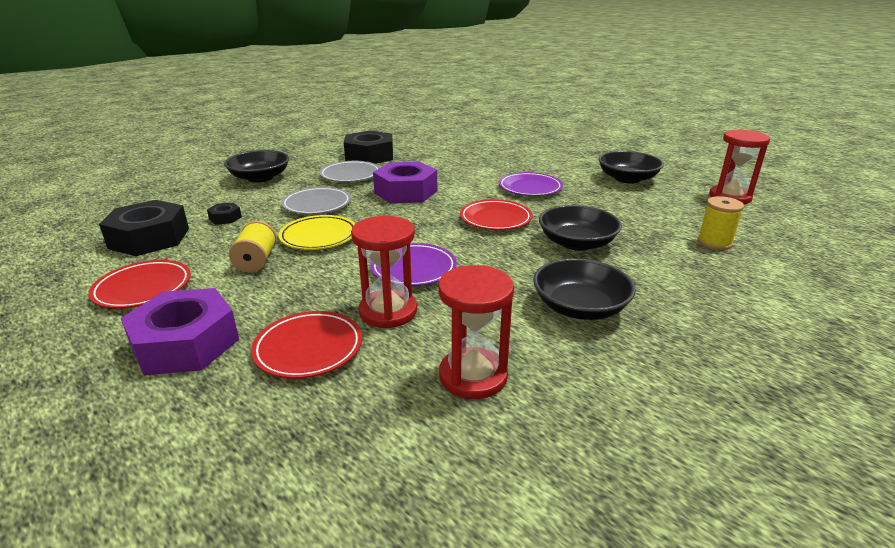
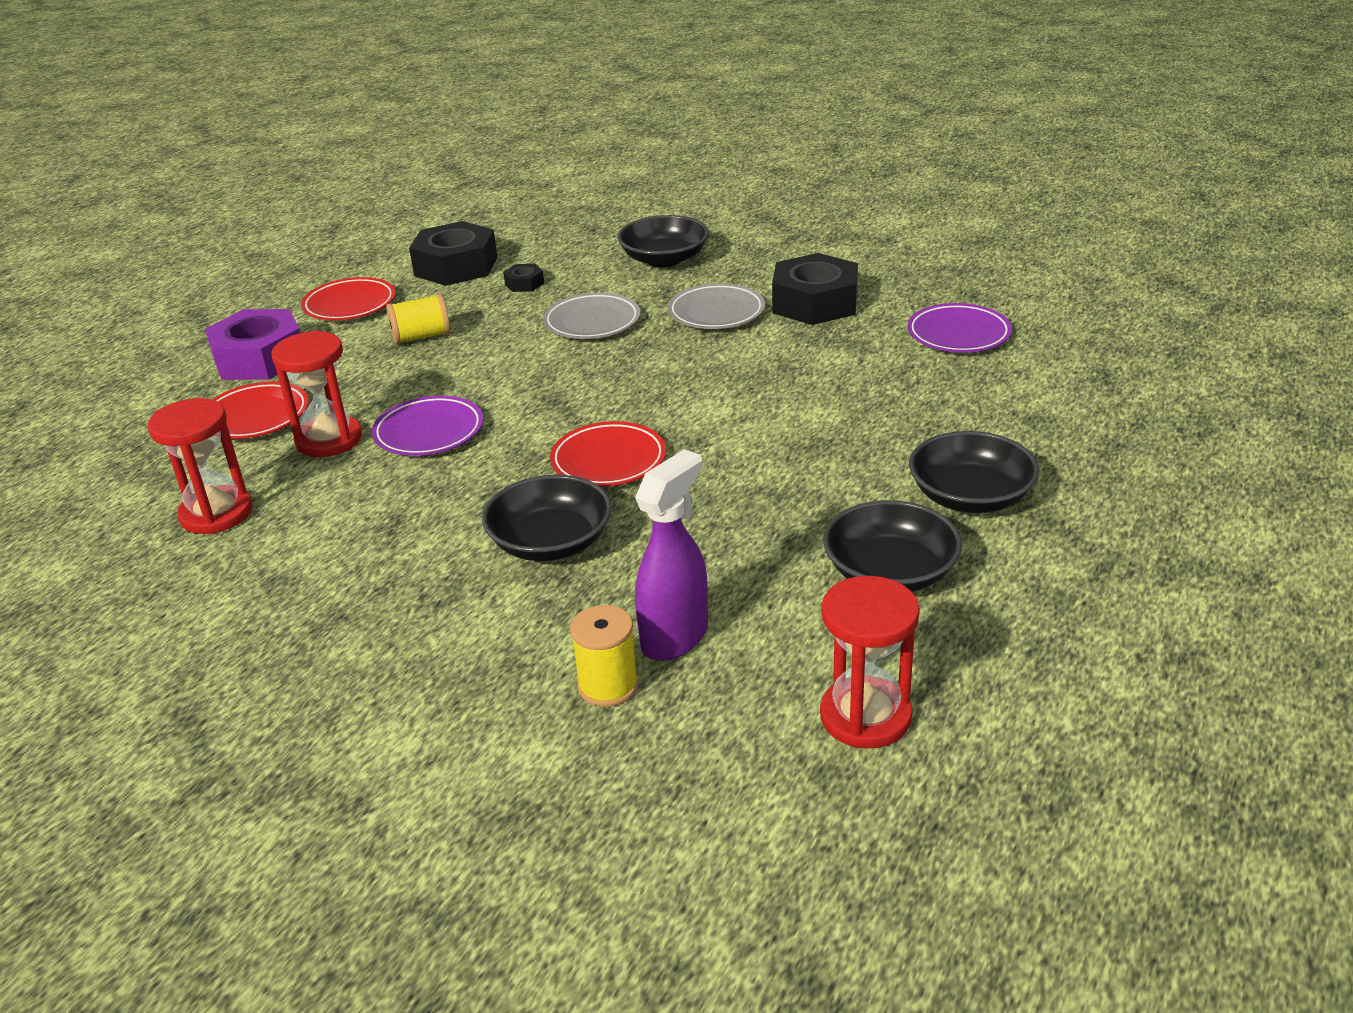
camera: 75 degrees right, 5 degrees up
(319, 237) = (495, 352): yellow plate -> none
(406, 192) = (676, 369): purple nut -> none
(530, 188) = (761, 470): purple plate -> purple plate (958, 334)
(579, 307) = (360, 564): black bowl -> black bowl (970, 496)
(673, 223) = (675, 637): none -> purple spray bottle

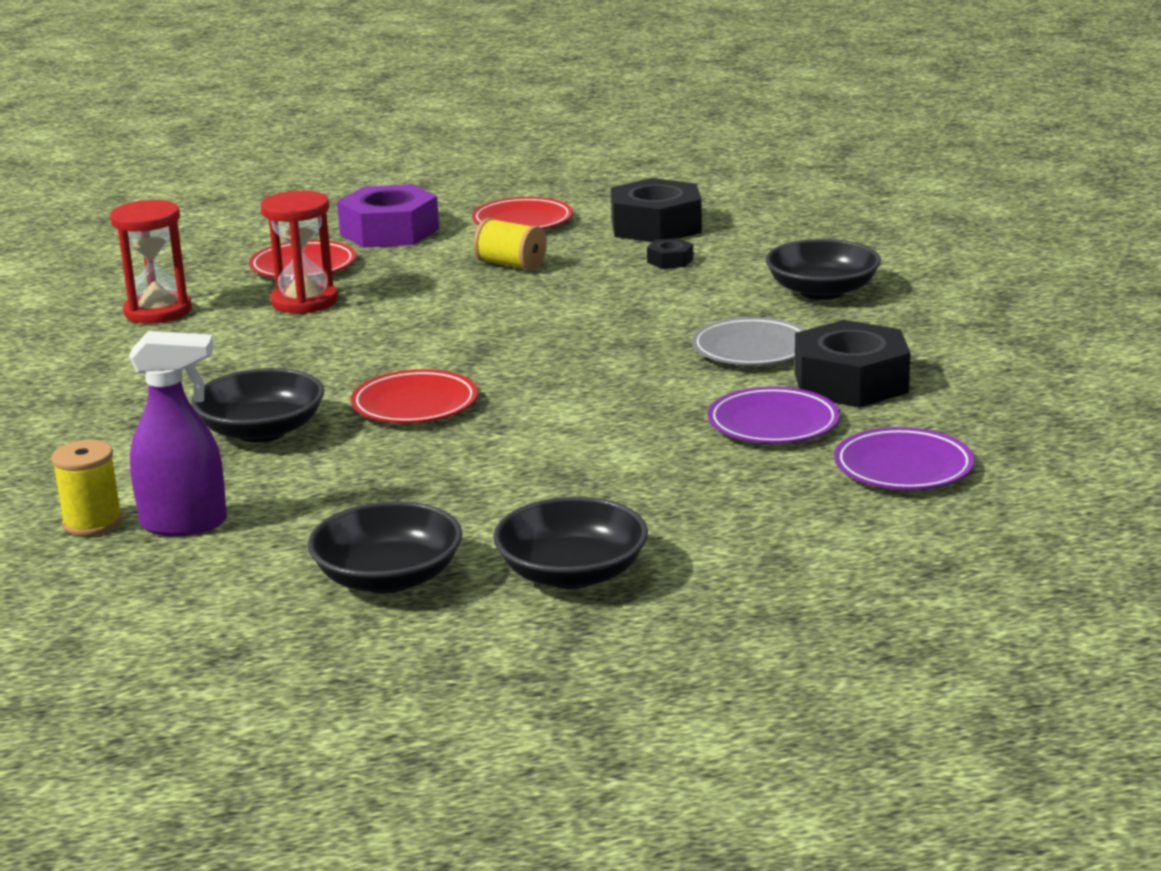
camera: 50 degrees right, 10 degrees down
(429, 432) = (364, 328): purple plate -> purple plate (773, 424)
(592, 322) = (644, 311): grey plate -> none
(865, 716) = (158, 636): red hourglass -> none

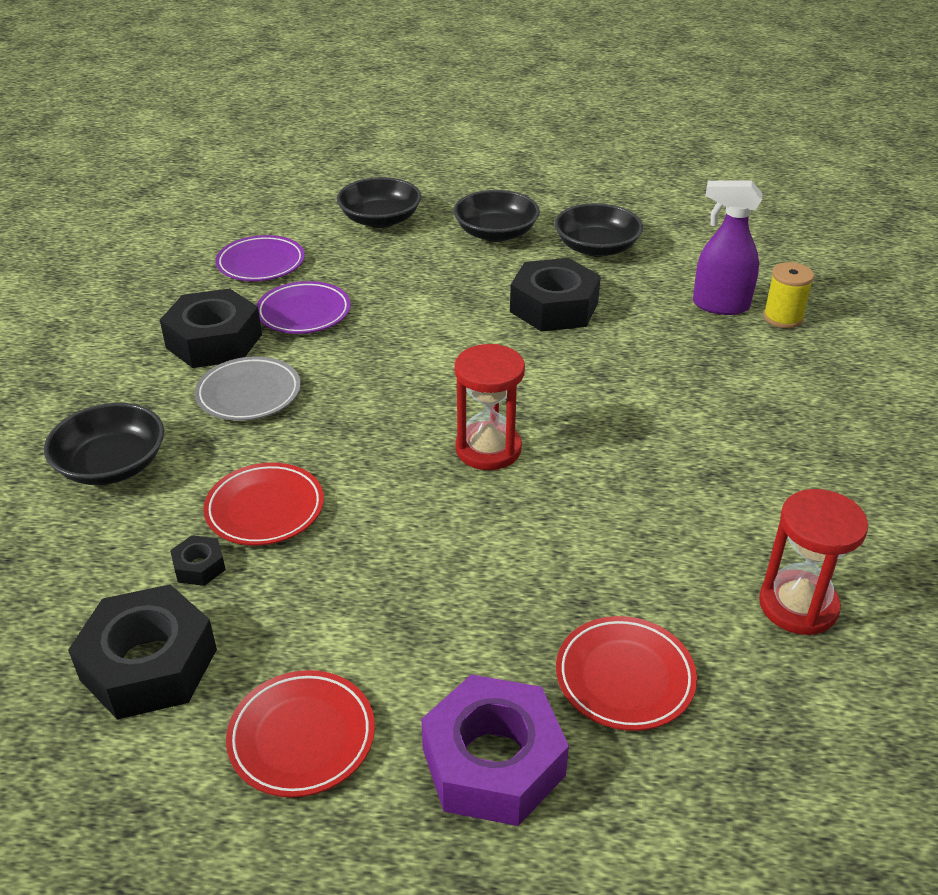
camera: 165 degrees left, 15 degrees up
(262, 431) = (671, 382): black bowl -> black bowl (380, 219)
(304, 302) = (627, 583): red hourglass -> red hourglass (488, 449)
(415, 405) = (547, 386): red plate -> red plate (265, 509)
(433, 483) = (554, 307): none -> black nut
(511, 265) = (374, 608): yellow spool -> none

